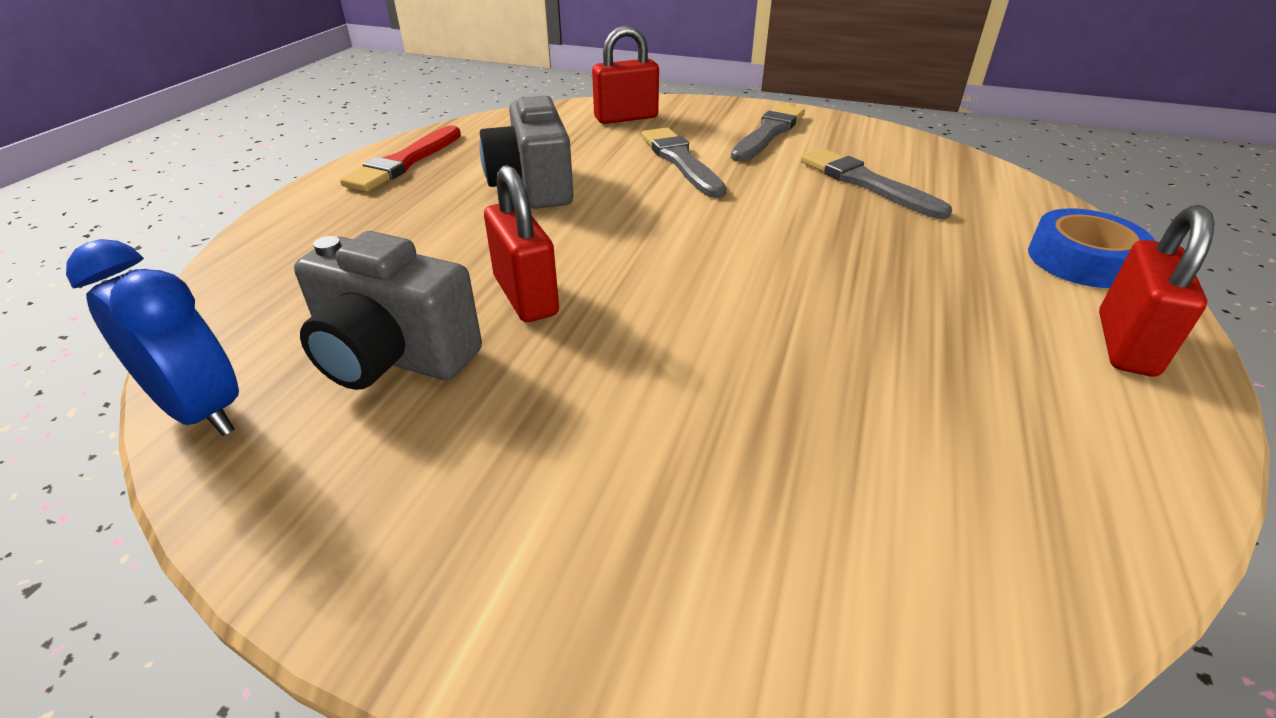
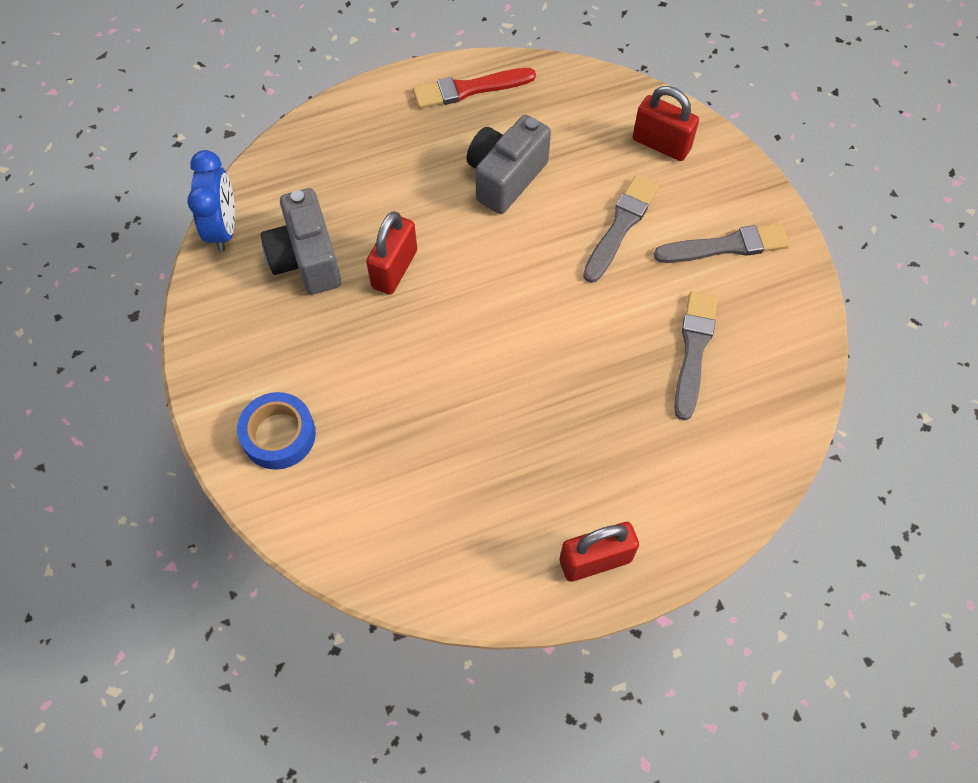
camera: 50 degrees right, 25 degrees up
(1082, 260) = (688, 514): blue tape -> blue tape (279, 435)

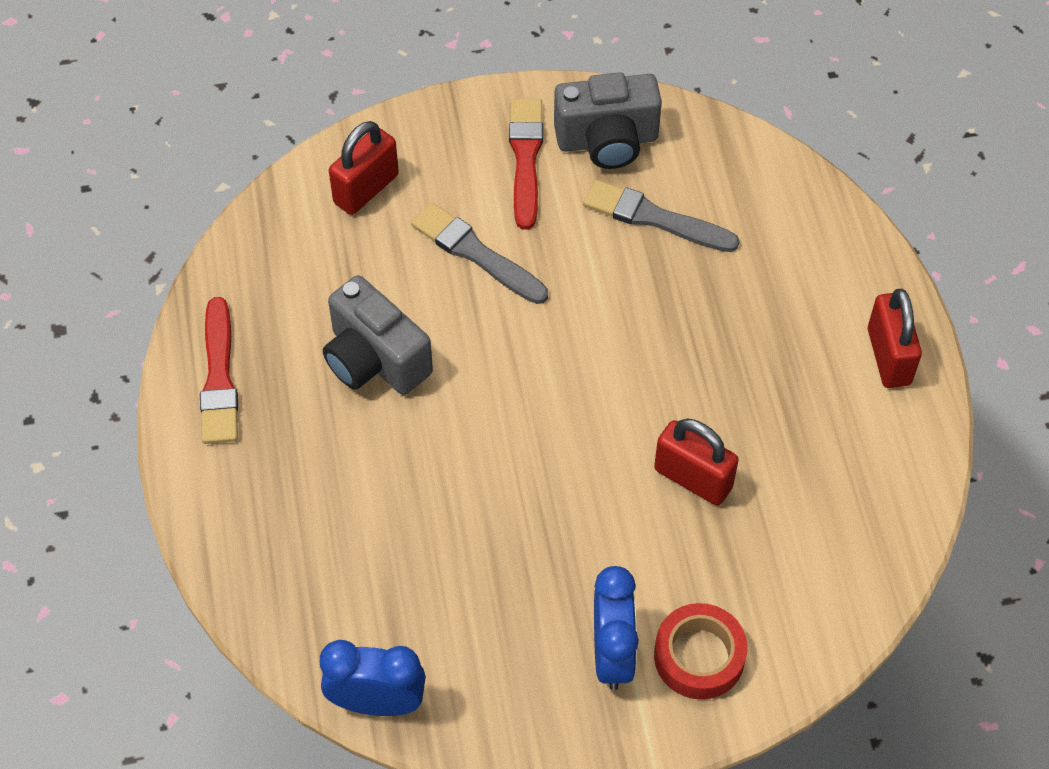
camera: 80 degrees left, 5 degrees down
(275, 373) = (612, 654): none -> blue clock
(279, 435) = (699, 656): blue tape -> red tape
(306, 259) = (449, 603): grey camera -> grey camera (607, 141)
(394, 269) = (486, 502): red padlock -> red padlock (693, 478)
(726, 246) = (525, 158): grey brush -> red brush

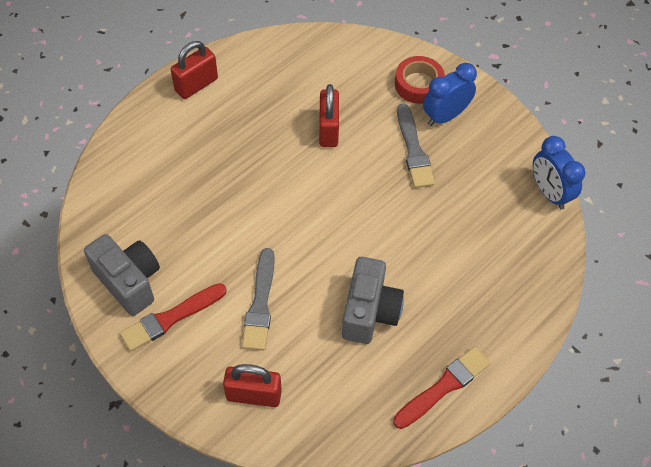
camera: 125 degrees left, 0 degrees up
(654, 218) = (173, 227): grey brush -> grey brush (413, 150)

